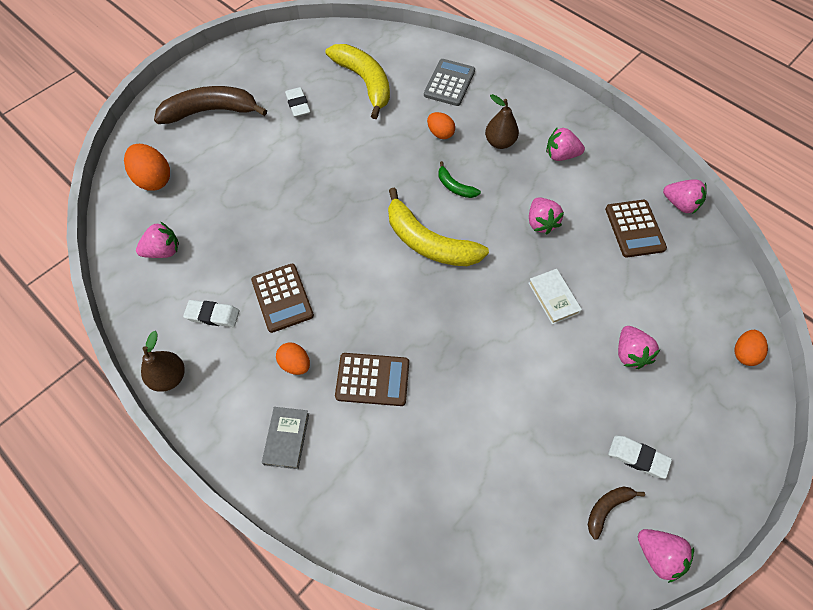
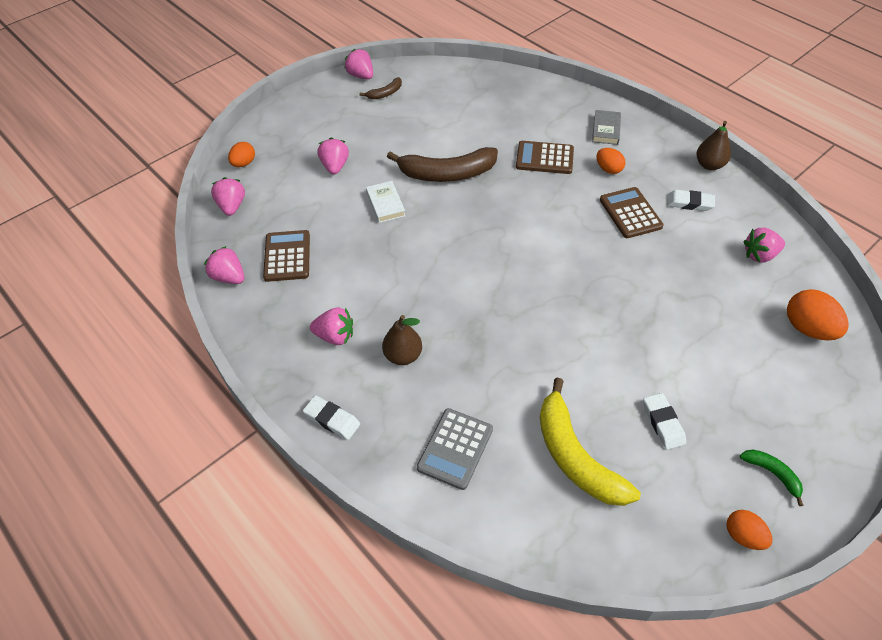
camera: 175 degrees left, 10 degrees down
(211, 111) = (778, 418): brown banana -> brown banana (446, 174)
(428, 242) = (495, 252): yellow banana -> none
(440, 133) = (474, 371): orange egg -> orange egg (743, 536)
(455, 186) = (463, 305): green banana -> green banana (772, 474)
(541, 223) = (379, 265): pink strawberry -> pink strawberry (232, 206)
(637, 457) = (355, 113): white eraser -> white eraser (332, 419)

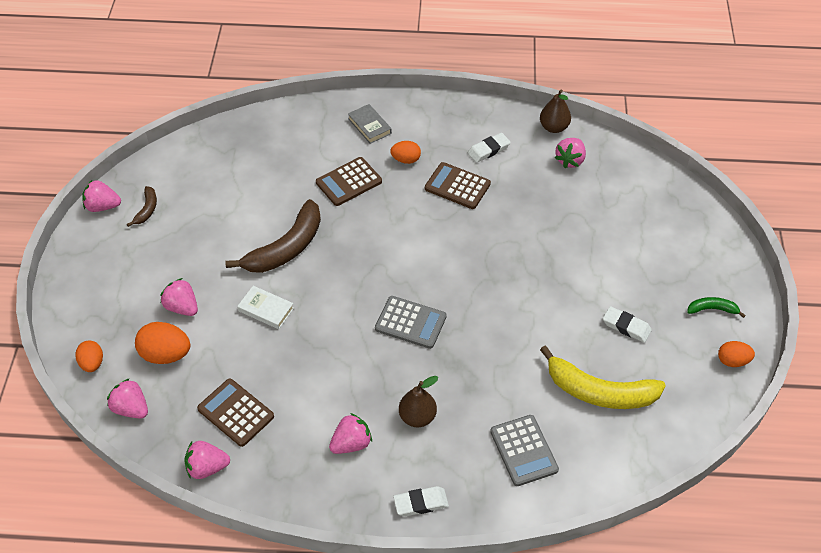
camera: 45 degrees left, 0 degrees up
(477, 285) = (410, 322): none -> grey calculator
(709, 165) = (472, 109): brown pear -> brown pear (554, 127)
(808, 329) = (645, 195): orange egg -> orange egg (166, 354)

